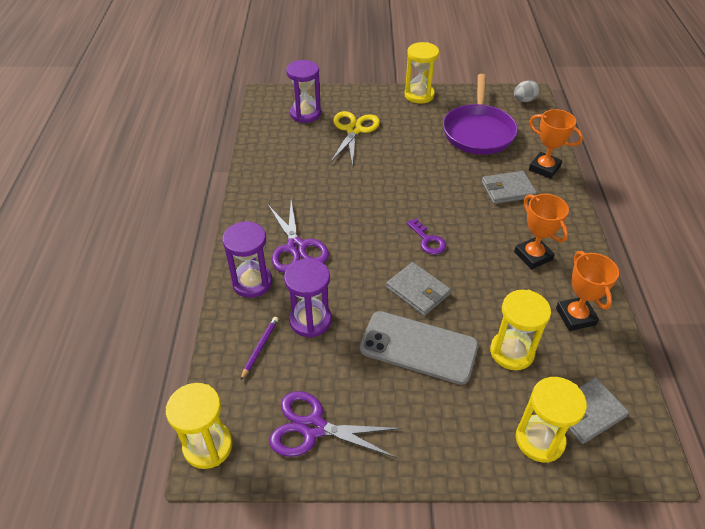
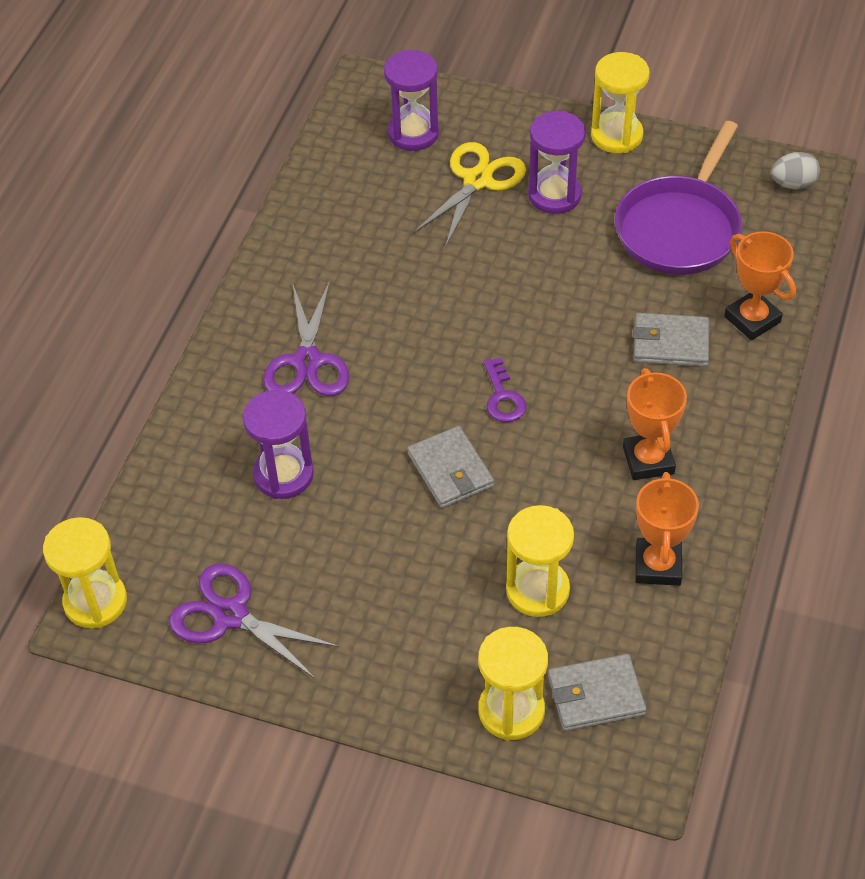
camera: 20 degrees right, 5 degrees up
(252, 282) = (226, 400): purple hourglass -> purple hourglass (554, 195)
(260, 348) = (203, 495): purple pencil -> none
(418, 347) = (412, 550): grey phone -> none

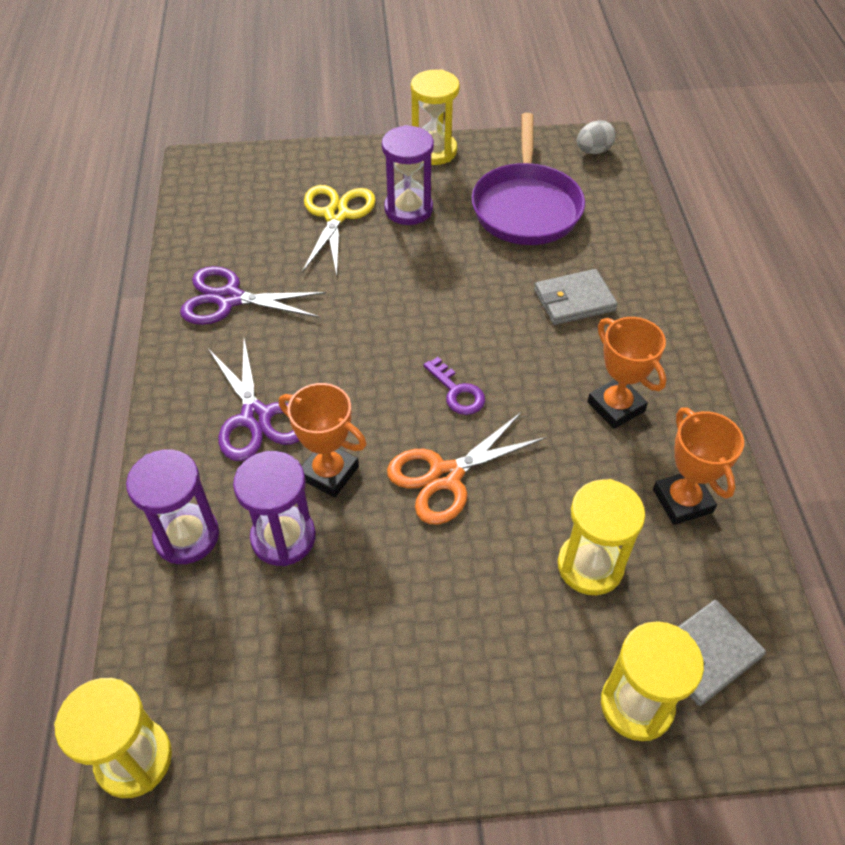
camera: 25 degrees left, 0 degrees up
(230, 615) = (295, 714): purple scissors -> purple scissors (229, 299)
(413, 133) = (260, 192): purple hourglass -> purple hourglass (187, 536)
(450, 470) = (445, 476): grey wallet -> orange scissors
(752, 319) = (627, 261): orange trophy -> orange trophy (329, 473)

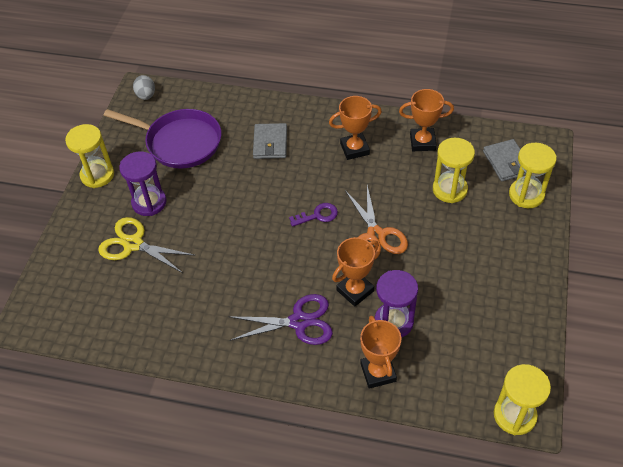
camera: 70 degrees left, 0 degrees up
(187, 536) = (378, 372): purple hourglass -> orange trophy
(229, 299) = (186, 322): purple scissors -> none

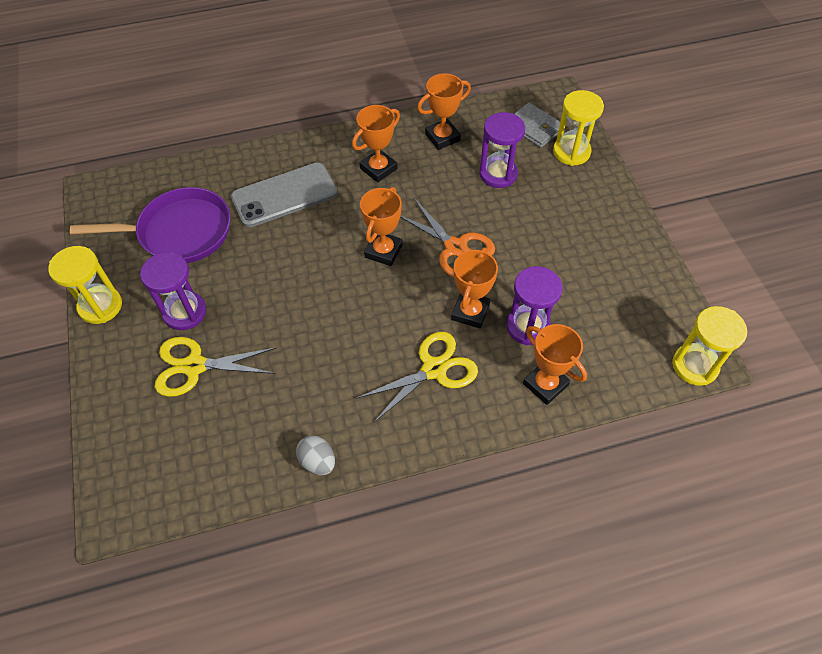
camera: 30 degrees left, 5 degrees up
(146, 95) = (106, 195): grey egg -> grey egg (317, 461)
(270, 143) = (284, 195): grey wallet -> grey phone
(299, 322) = (434, 369): purple scissors -> yellow scissors
(318, 215) = (383, 251): purple key -> orange trophy
(449, 189) = (498, 174): yellow hourglass -> purple hourglass

